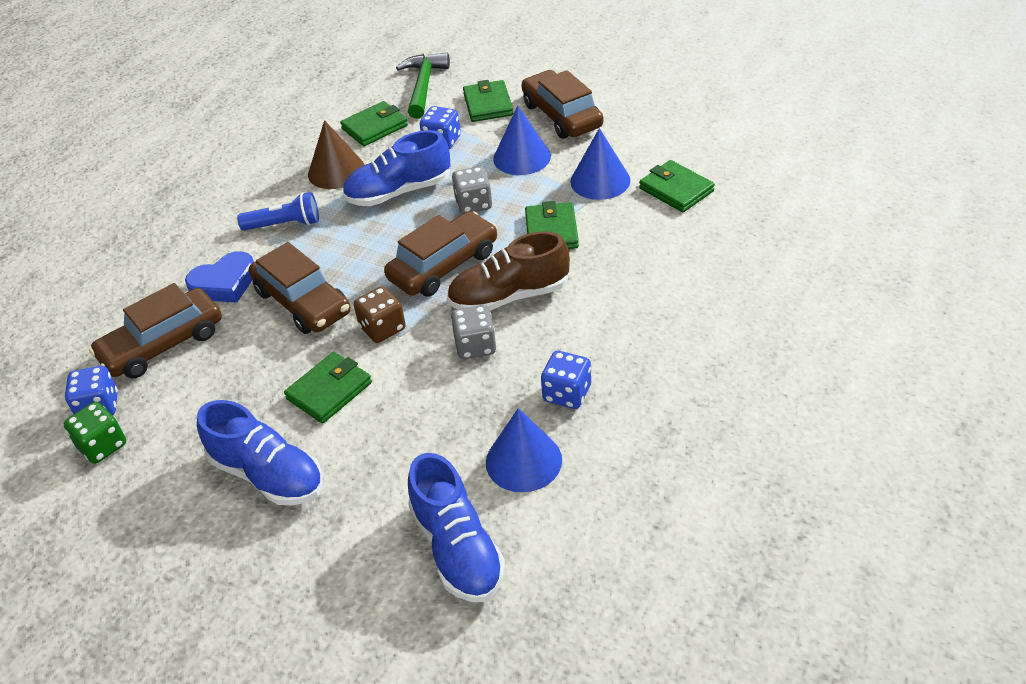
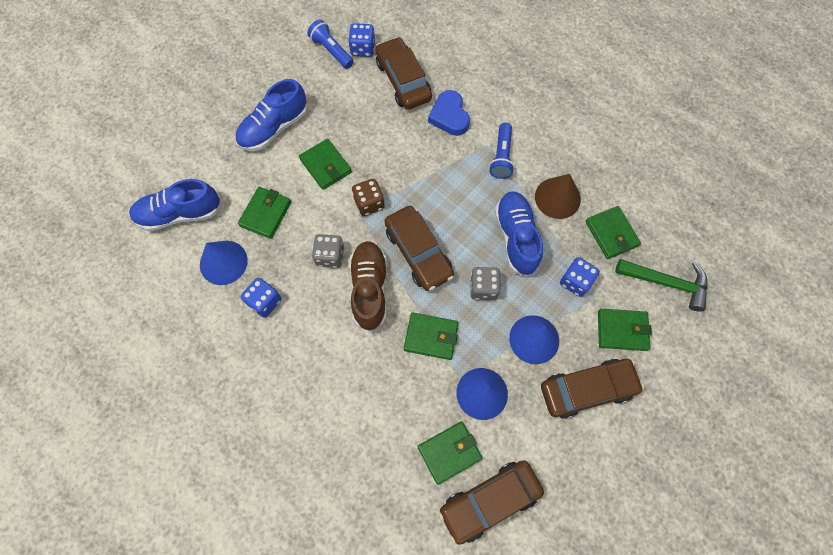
camera: 100 degrees right, 25 degrees up
(102, 446) = (331, 51): green dice -> blue flashlight
(302, 302) = (413, 159): brown car -> brown car (489, 501)
(428, 436) = (266, 214): none -> green wallet

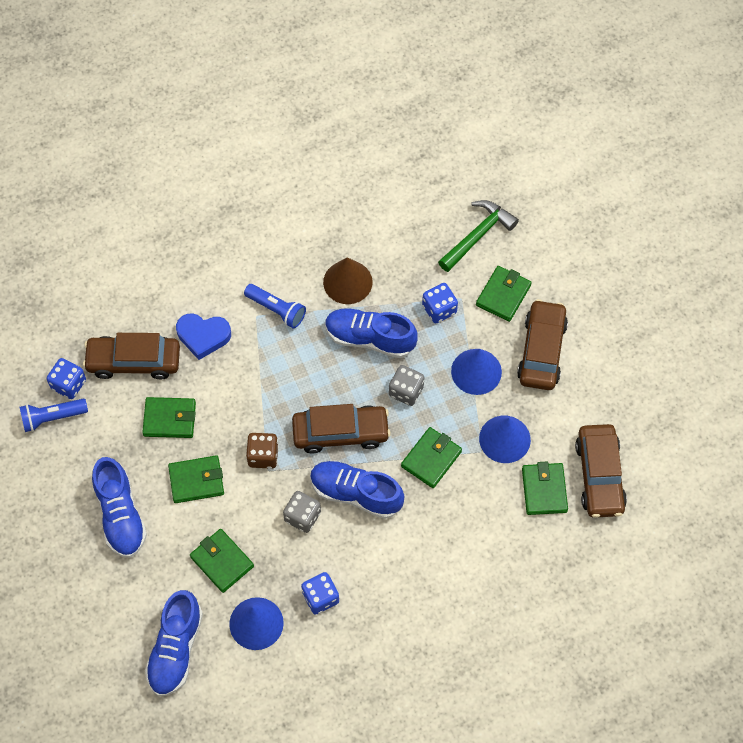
camera: 65 degrees left, 5 degrees down
(369, 289) = (356, 493): brown shoe -> blue shoe
(611, 234) = (408, 255): green wallet -> green wallet (169, 419)

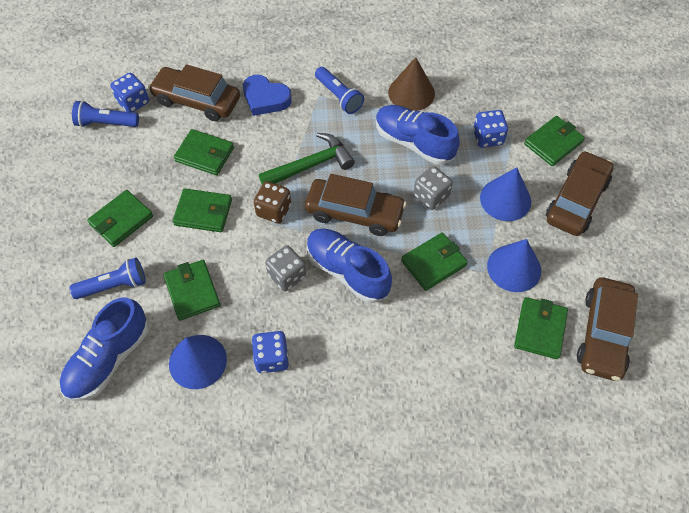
camera: 20 degrees right, 5 degrees down
(120, 515) = (121, 220): blue shoe -> green wallet
(146, 581) = (114, 285): none -> blue flashlight
(478, 235) = (544, 89): green hammer -> green hammer (311, 165)

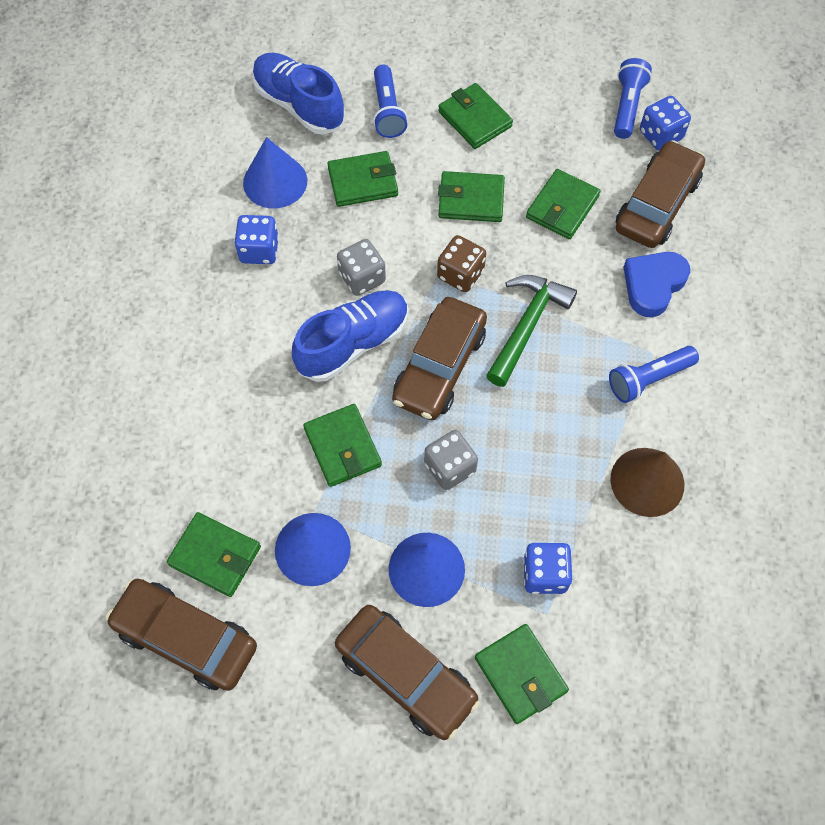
camera: 100 degrees right, 5 degrees up
(203, 212) = (471, 200): green wallet -> green wallet turned 75 degrees clockwise
(311, 165) = (527, 326): green hammer -> green hammer turned 135 degrees counterclockwise
(413, 143) = (548, 464): blue shoe -> none

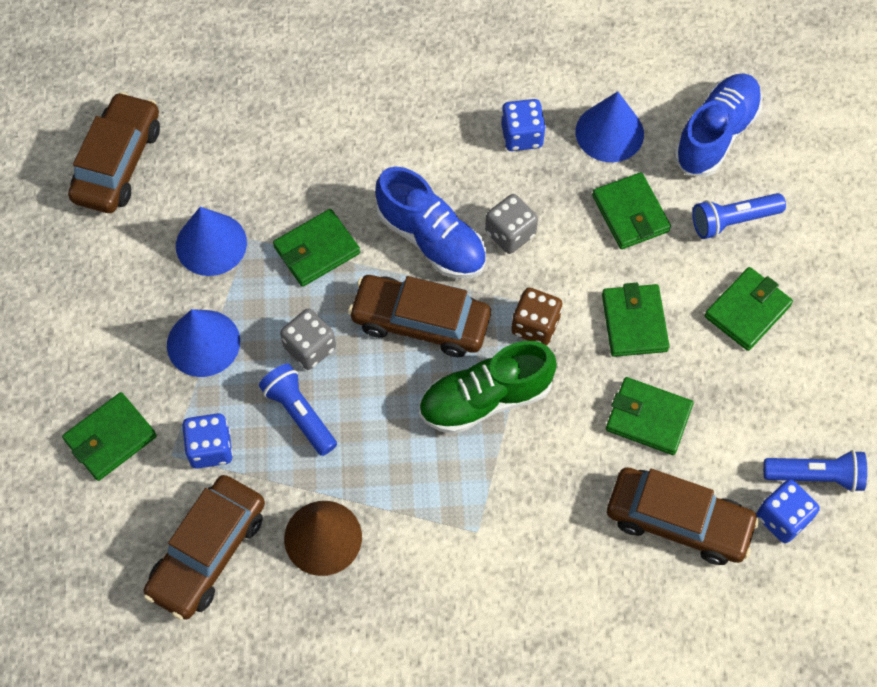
camera: 80 degrees right, 0 degrees up
(215, 556) = (194, 168): green wallet -> none
(406, 675) = (101, 341): brown car -> brown car (208, 552)
(527, 326) = (485, 399): green hammer -> green shoe
(648, 379) = (443, 530): blue flashlight -> blue flashlight (299, 414)
(653, 285) = (565, 525): blue heart -> none

